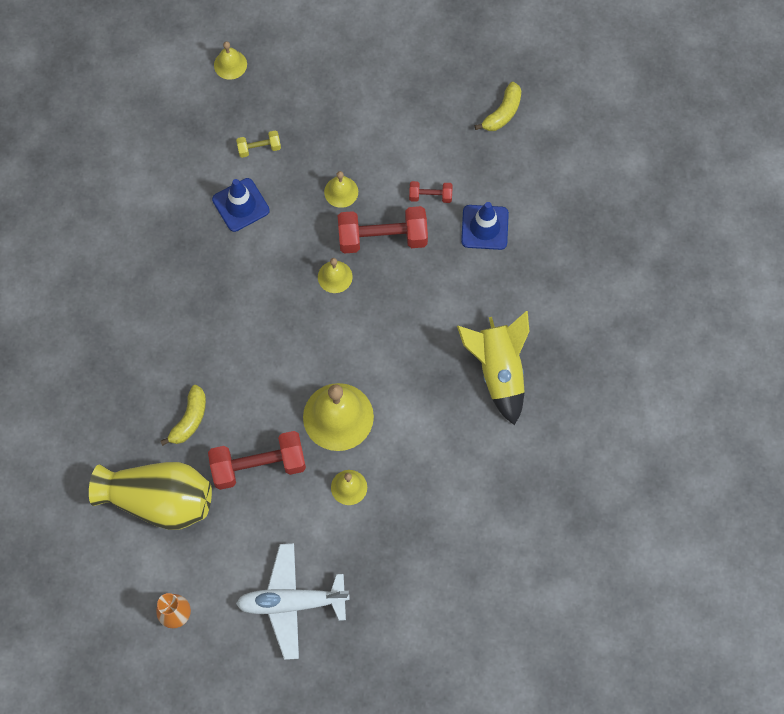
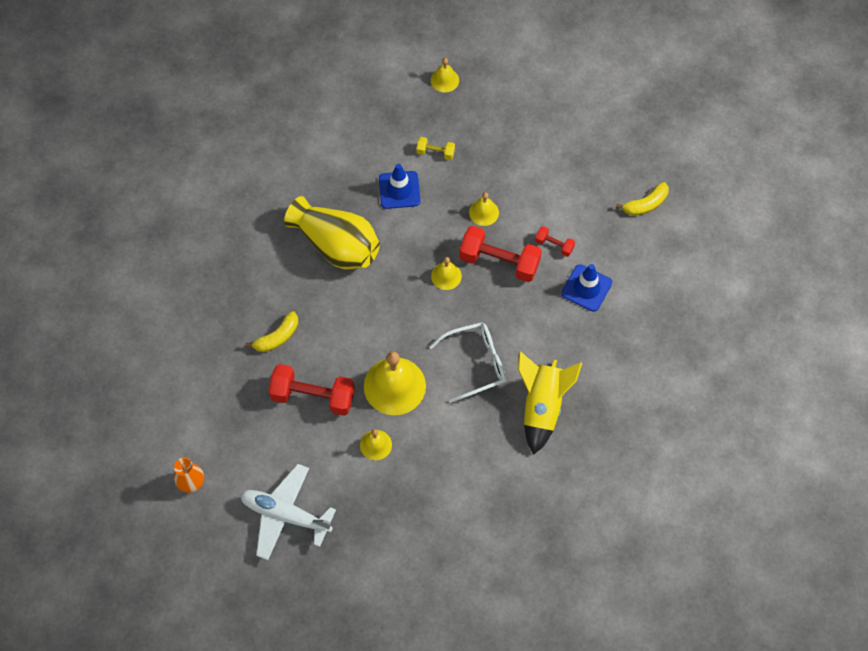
camera: 25 degrees right, 5 degrees down
(159, 500) = (223, 389): yellow vase -> yellow vase (336, 245)
(410, 356) = (476, 363): none -> white glasses

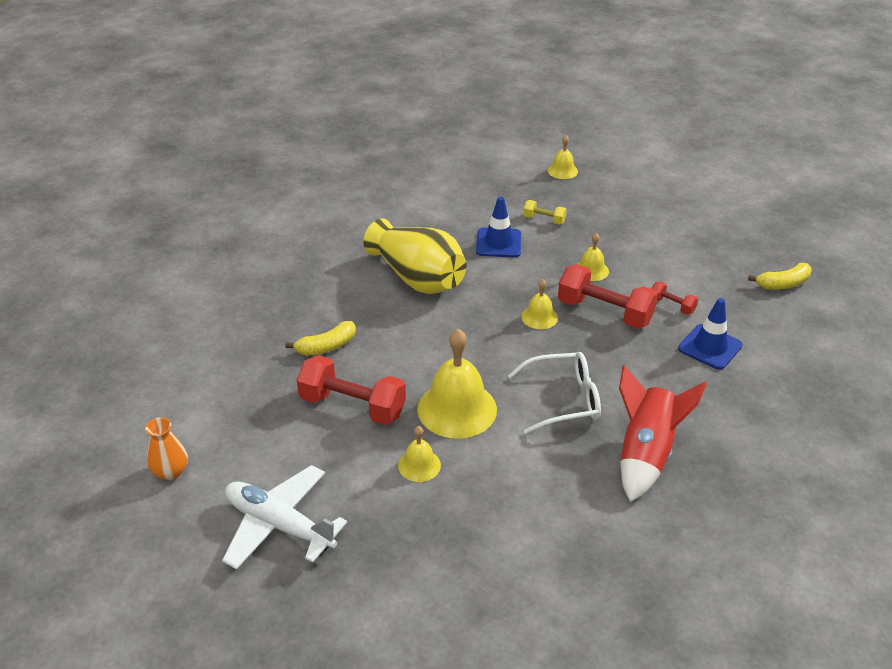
camera: 10 degrees right, 25 degrees down
(542, 406) = (645, 454): yellow rocket -> red rocket

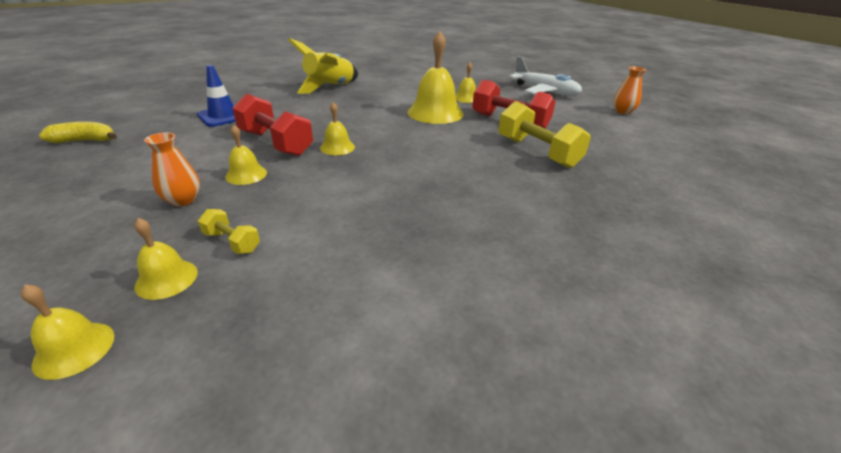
camera: 170 degrees left, 5 degrees down
(326, 346) = (537, 152): yellow banana -> yellow dumbbell
(418, 278) = (443, 192): yellow vase -> none
(498, 243) = (324, 218): blue traffic cone -> none
(558, 198) = (166, 279): none -> yellow bell
(564, 400) = (359, 108): white glasses -> none
(611, 241) = (183, 200): none -> orange vase
(645, 454) = (330, 88): red rocket -> yellow rocket
(672, 306) = (211, 140): red dumbbell -> none

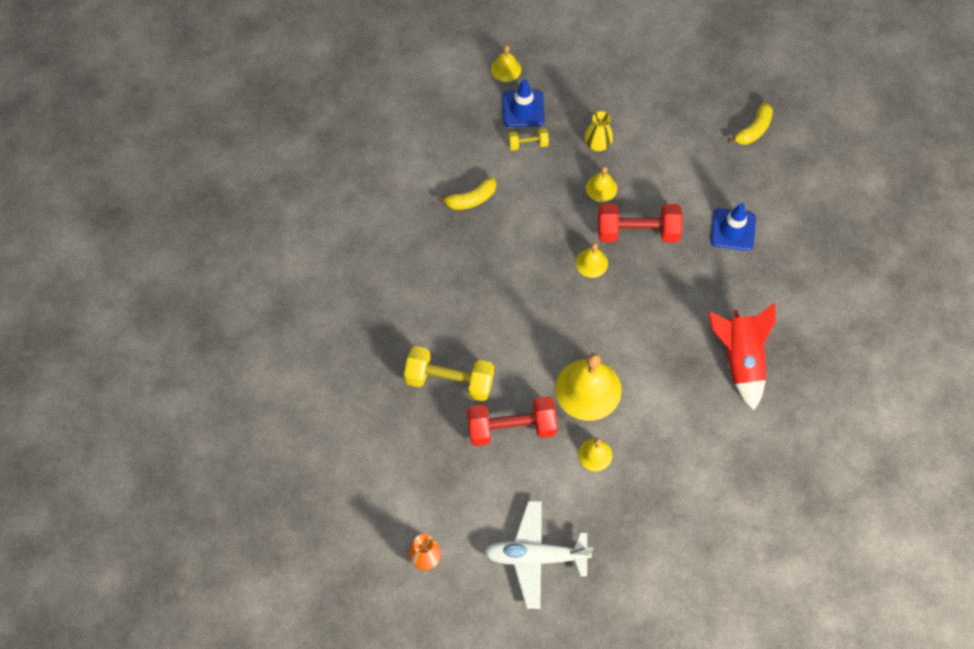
camera: 140 degrees right, 30 degrees up
(166, 279) = (523, 109): yellow bell -> blue traffic cone
(183, 200) = (597, 144): orange vase -> yellow vase
(330, 88) = (740, 360): yellow rocket -> red rocket
(368, 236) = (471, 199): none -> yellow banana

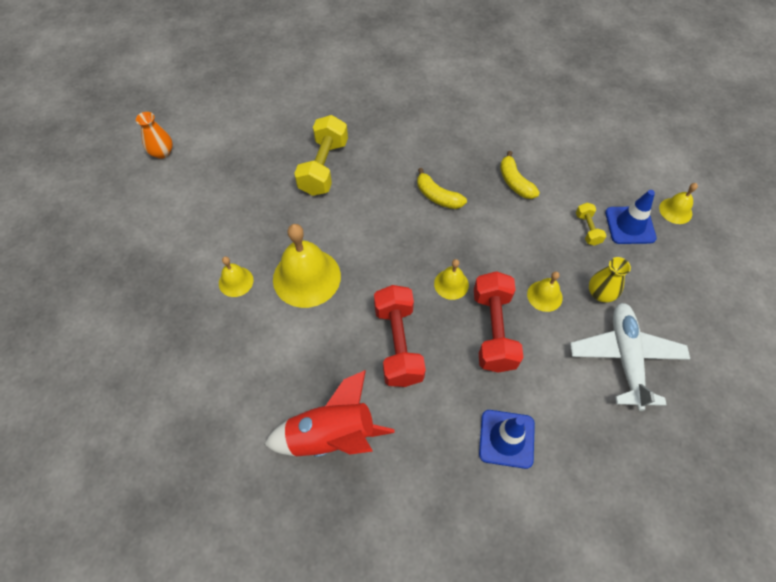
camera: 90 degrees right, 5 degrees down
(511, 428) = (272, 213): red dumbbell -> red dumbbell (398, 344)
(536, 557) = (143, 231): white plane -> white plane (625, 358)
(753, 130) = (659, 476): yellow banana -> yellow banana (437, 196)

